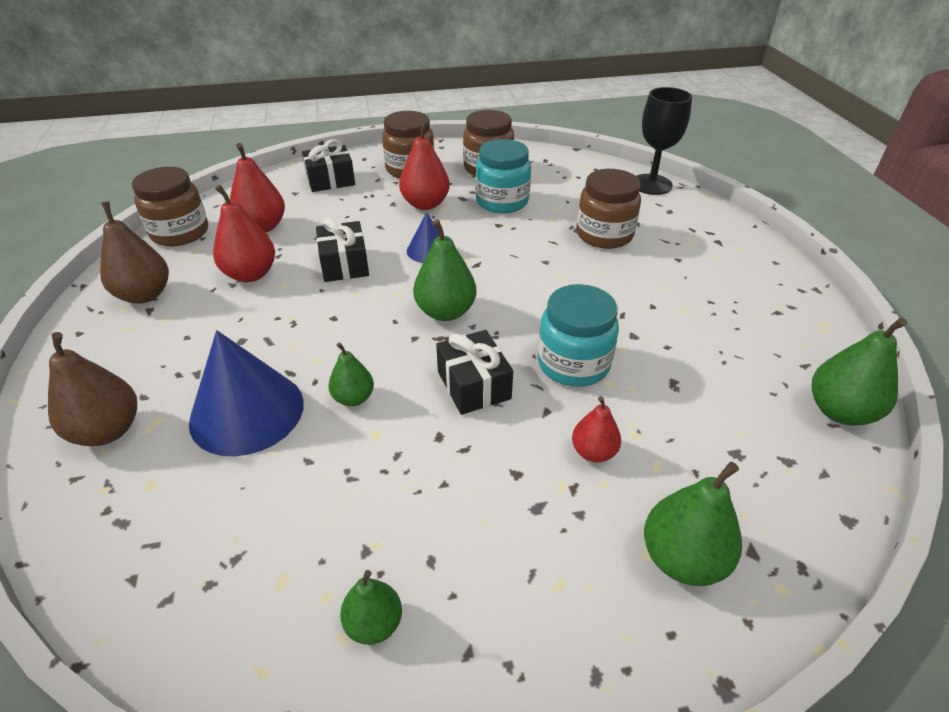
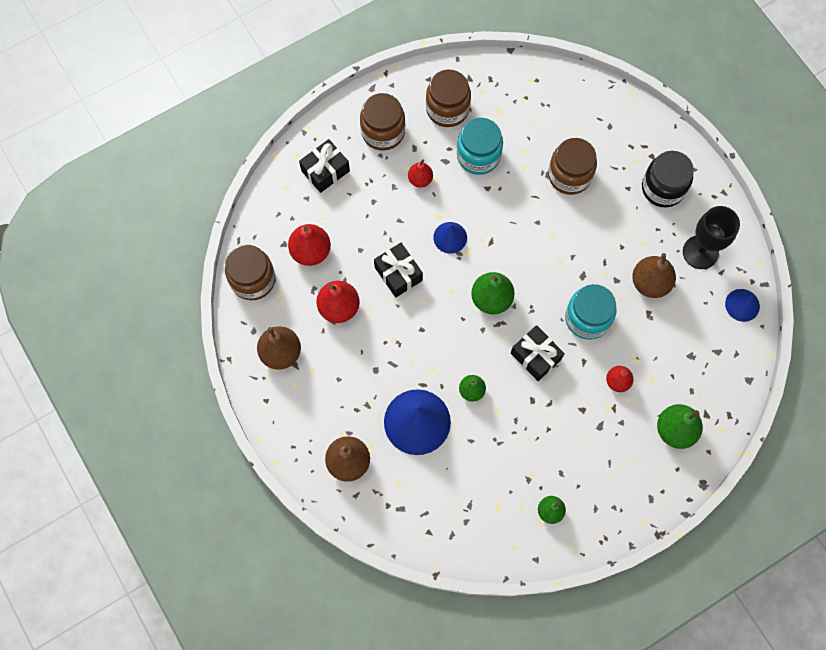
camera: 20 degrees left, 30 degrees up
(425, 204) = (420, 179): red pear -> red pear, size x0.61
(651, 184) = (587, 91): black goblet -> black goblet (700, 252)
(685, 350) = (650, 283): none -> brown pear
(727, 268) = (663, 188): none -> black jar
(839, 411) = (742, 305): green pear -> blue cone

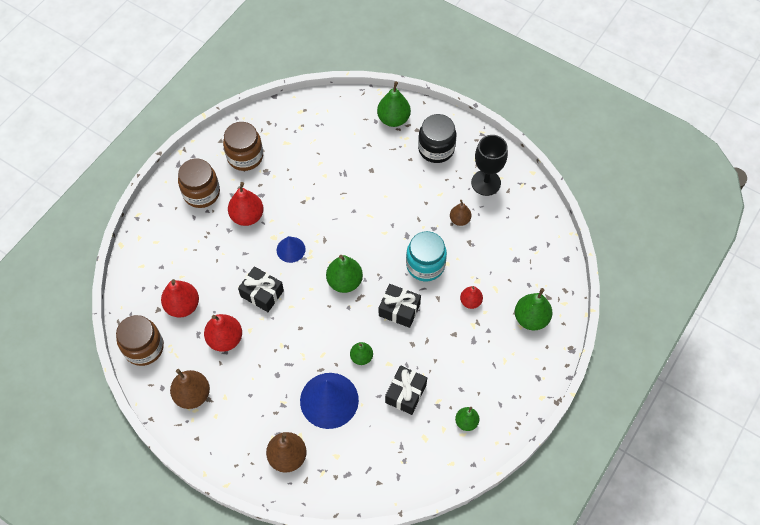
camera: 25 degrees left, 10 degrees down
(325, 171) = (167, 240): black gift -> black gift (405, 393)
(420, 179) = (247, 216): red pear -> red pear, size x1.63
(478, 156) = (285, 181): turquoise jar -> none
(569, 175) = (362, 167): brown jar -> none
(631, 132) = (393, 119): none -> green pear
(650, 283) = (459, 220): brown pear -> brown pear, size x0.61
(742, 305) = (535, 207): blue cone -> none

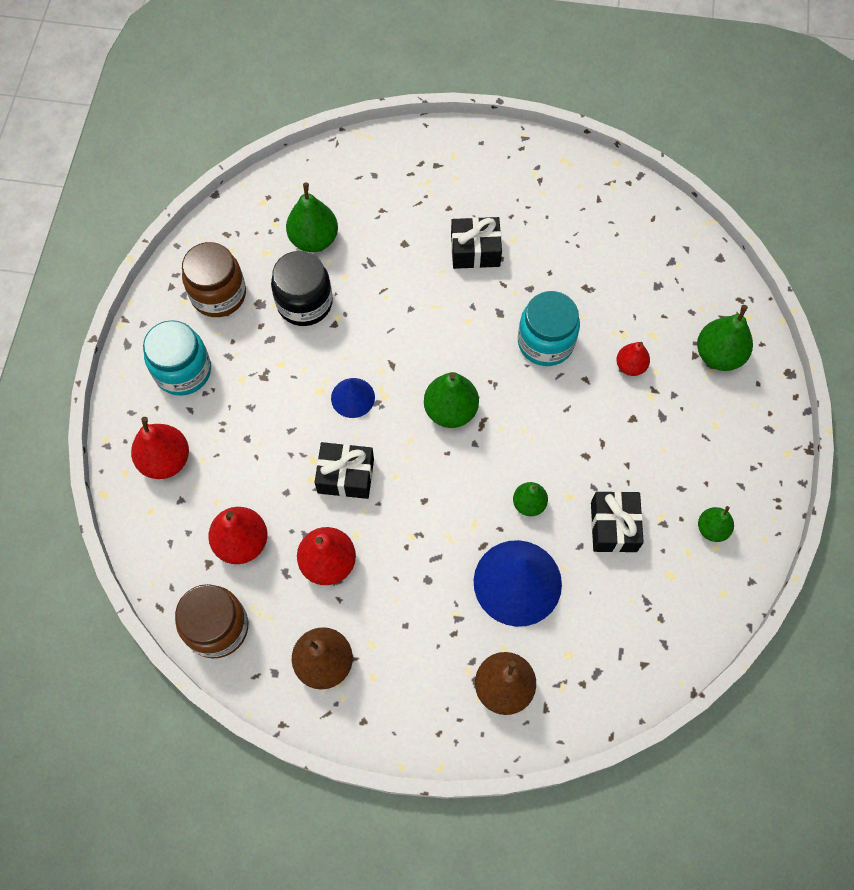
camera: 25 degrees left, 5 degrees up
(201, 193) = (183, 371): brown jar -> turquoise jar
(247, 216) = (267, 377): red pear -> red pear (166, 460)
(393, 119) = (397, 163): green pear -> green pear (314, 239)
(399, 310) = (544, 417): black gift -> black gift (475, 251)
(436, 149) = (475, 181): black jar -> black jar (304, 303)
(459, 220) = (557, 263): brown pear -> none
(486, 183) = (564, 200): black goblet -> none

